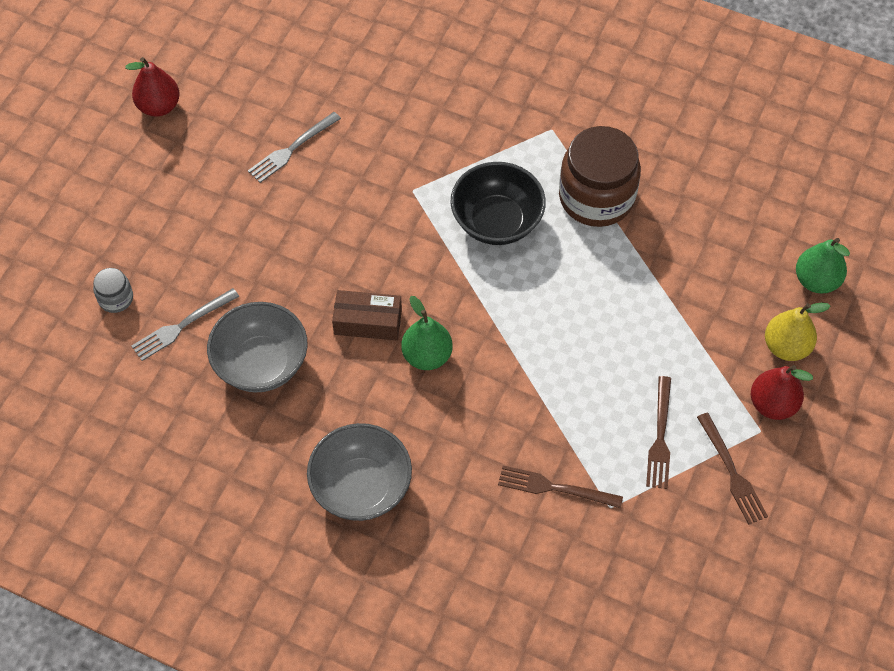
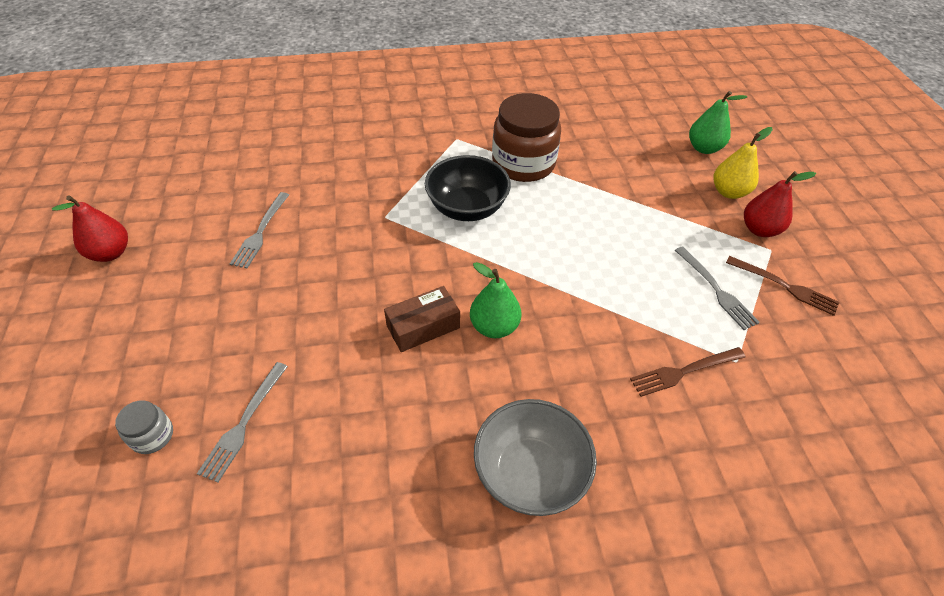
camera: 35 degrees left, 10 degrees down
(261, 363) = (350, 414): grey bowl -> none
(660, 437) = (716, 290): brown fork -> grey fork

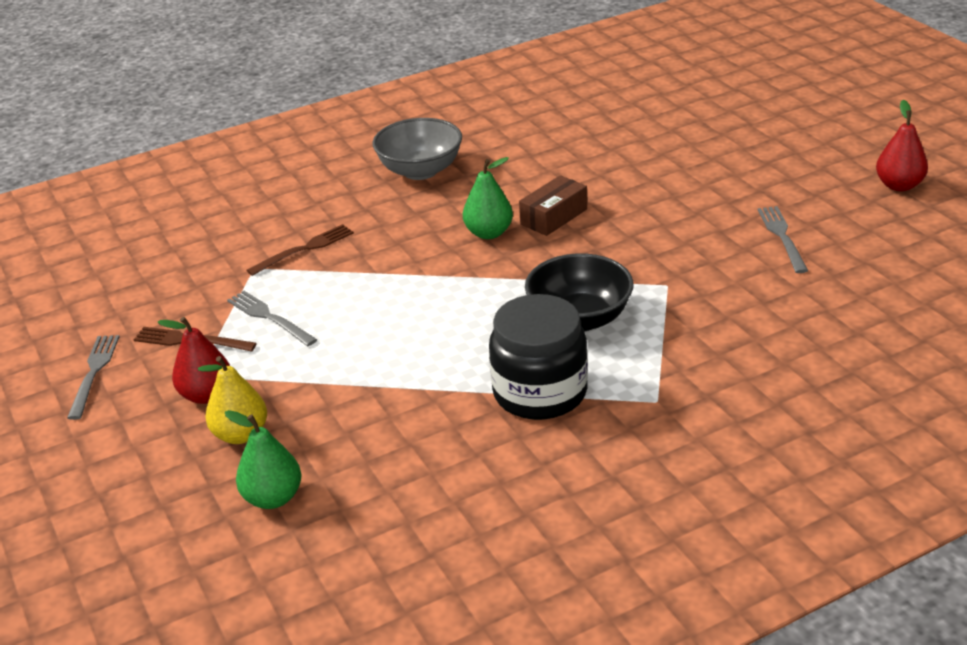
camera: 165 degrees right, 15 degrees down
(152, 436) = (702, 121): grey jar -> none
(243, 423) = (646, 139): grey fork -> grey fork (94, 372)
(523, 163) = (540, 392): brown jar -> black jar

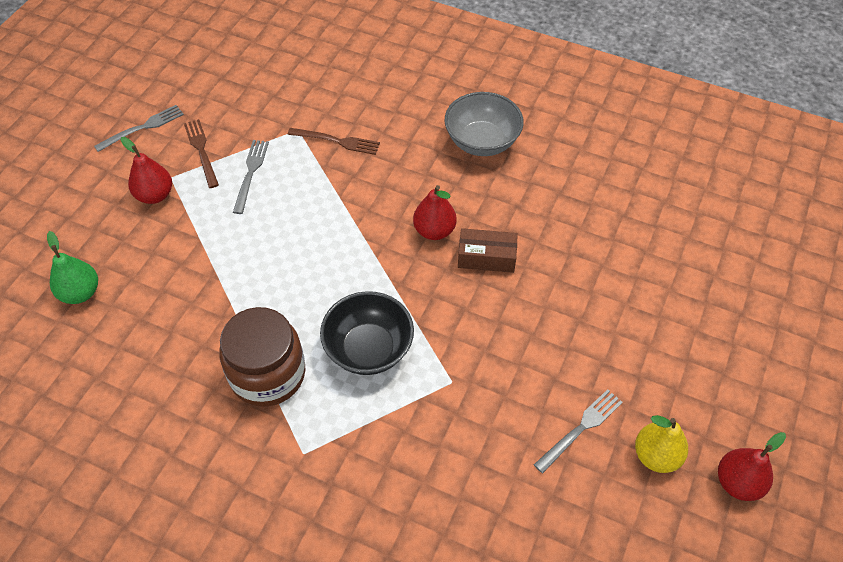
camera: 50 degrees right, 20 degrees up
(241, 434) = (128, 237): yellow pear -> yellow pear (656, 455)
(489, 233) = (434, 230): green pear -> red pear
(540, 392) = (268, 374): black jar -> brown jar

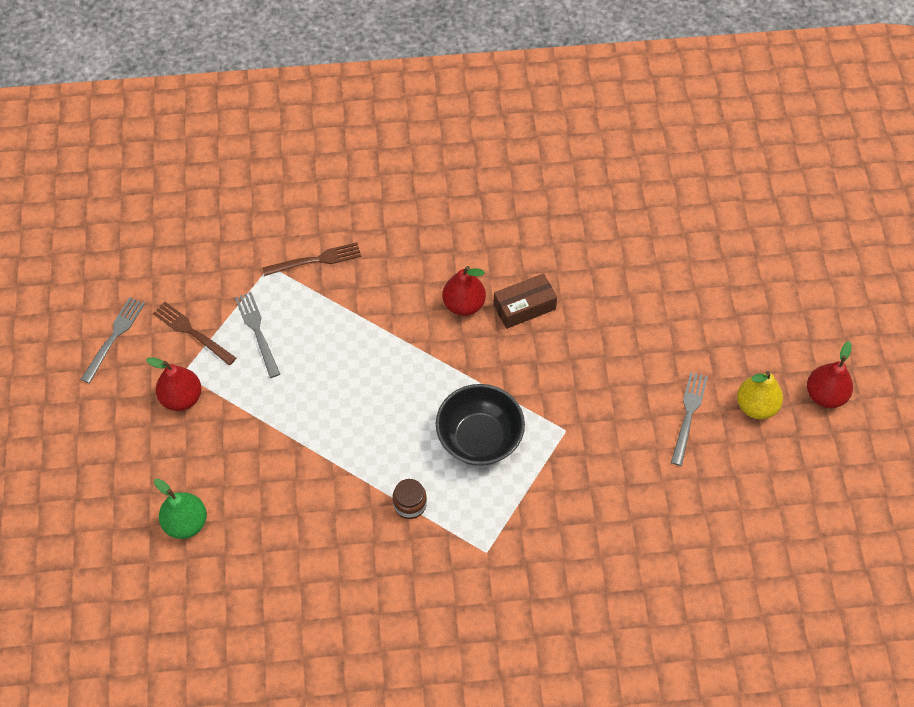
camera: 30 degrees left, 5 degrees up
(268, 374) = (410, 504): brown jar -> brown jar, size x0.45
(482, 141) = (449, 197): grey bowl -> none

